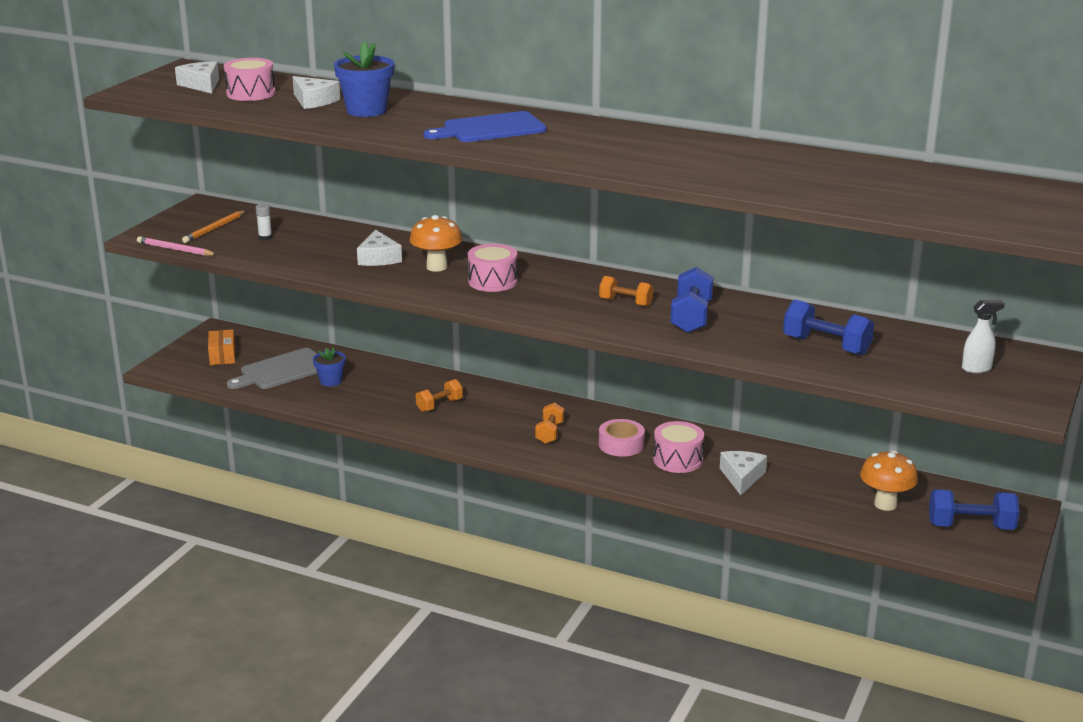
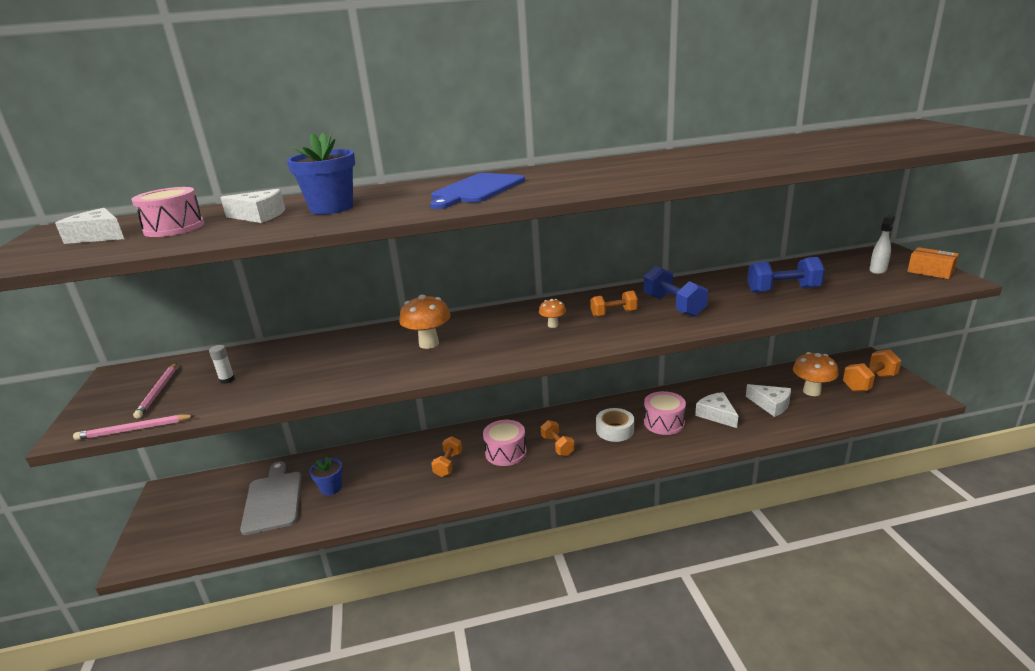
camera: 35 degrees left, 0 degrees up
(214, 229) = (158, 392): orange pencil -> pink pencil
(222, 356) = (197, 513): orange box -> orange box (930, 271)
(282, 370) = (273, 500): grey cutting board -> grey cutting board turned 150 degrees clockwise
(378, 258) = (366, 356): white cheese -> white cheese (771, 405)
(492, 281) = (493, 337): pink drum -> pink drum (505, 452)
(556, 291) = (553, 325): none -> orange mushroom
(621, 444) = (615, 430): pink tape -> white tape
(970, 526) = (869, 382): blue dumbbell -> orange dumbbell

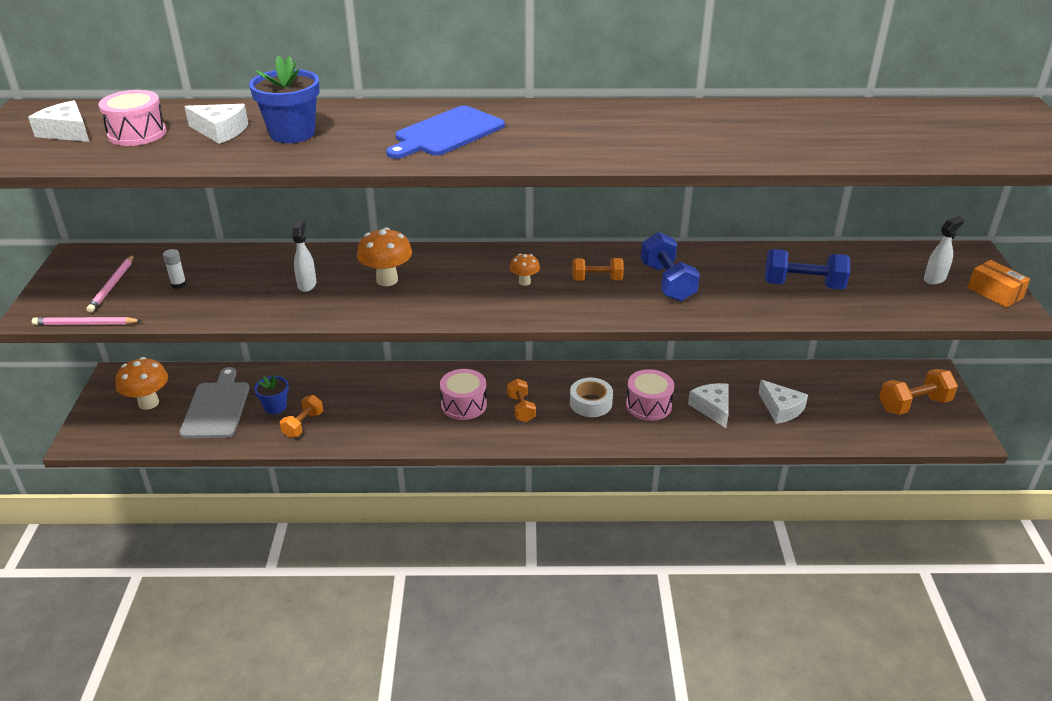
camera: 10 degrees right, 10 degrees up
(355, 359) = (307, 284): none -> white spray bottle
(448, 464) = (400, 406): orange dumbbell -> orange dumbbell (303, 425)
(811, 391) = (838, 402): orange mushroom -> orange mushroom (148, 403)

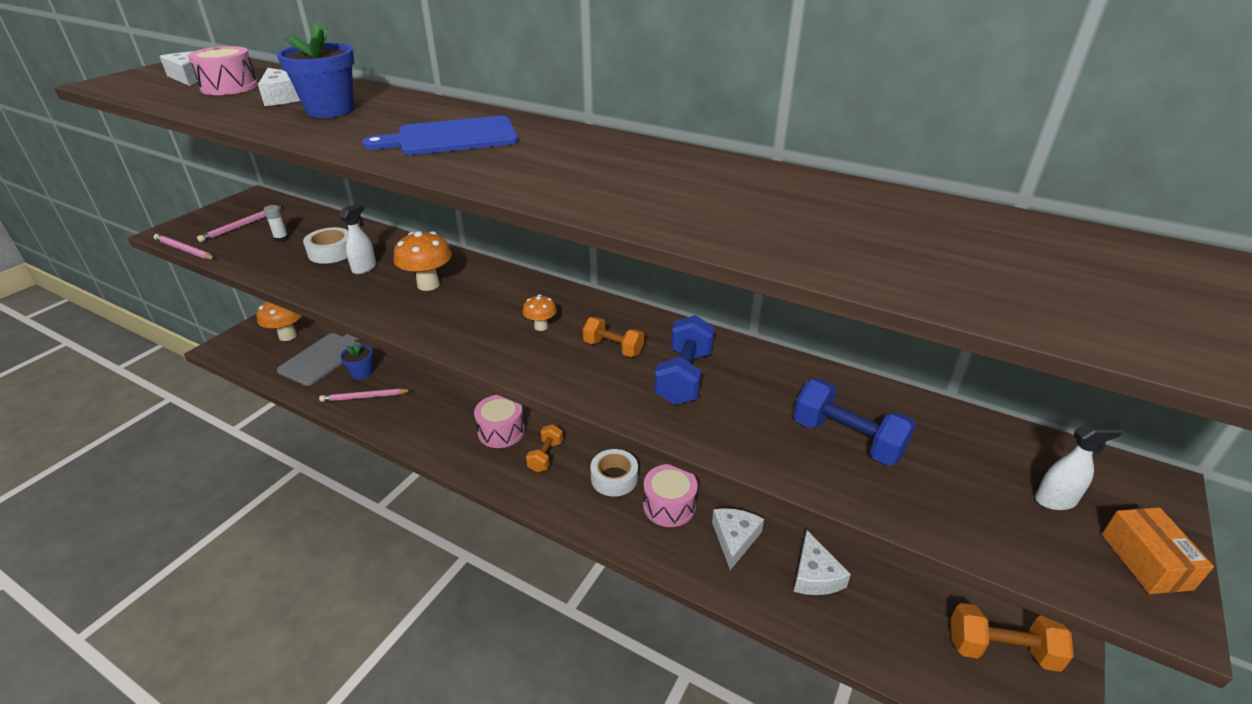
camera: 30 degrees right, 0 degrees up
(252, 281) = (331, 252): none -> white tape
(303, 425) = (364, 397): orange dumbbell -> pink pencil

